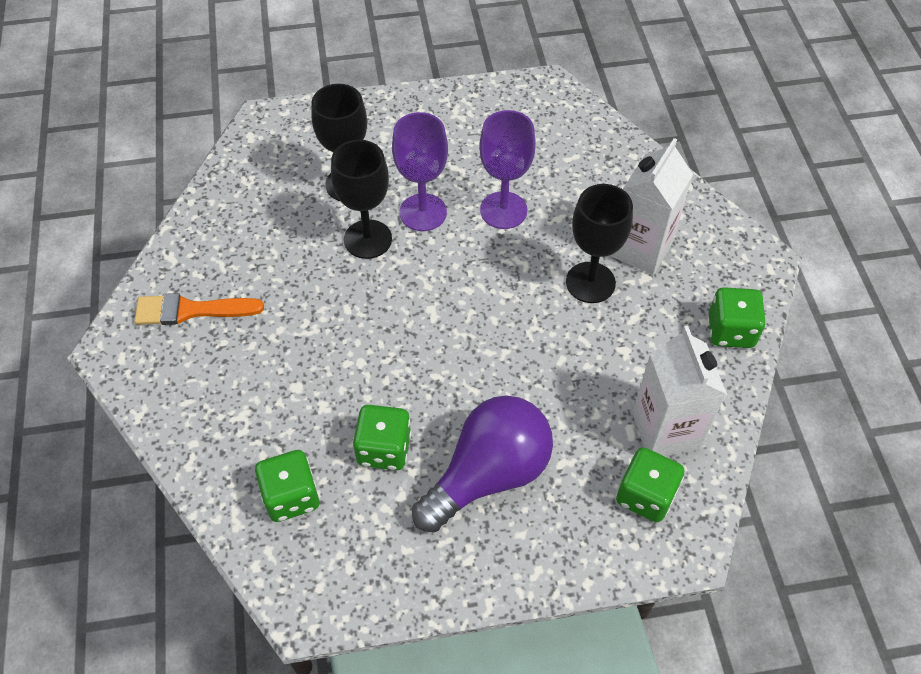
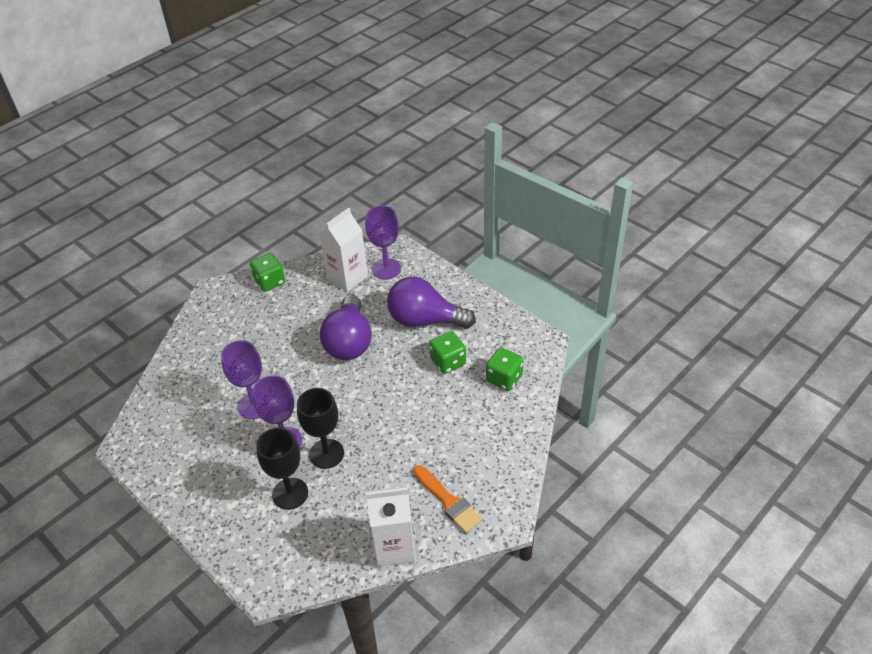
camera: 125 degrees left, 10 degrees down
(526, 357) = (349, 342): none -> purple light bulb
(590, 282) = (279, 343): black goblet -> none
(641, 249) = (239, 335): white carton -> white carton (394, 547)
(645, 495) = (386, 269): green dice -> purple goblet

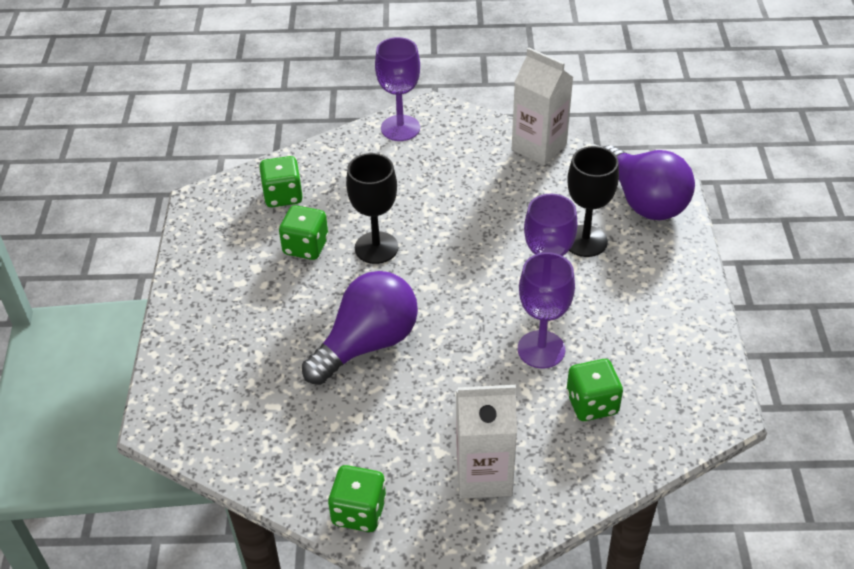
camera: 135 degrees left, 0 degrees up
(201, 398) = (592, 404): none -> green dice
(326, 454) = (517, 250): black goblet -> black goblet (376, 248)
(347, 277) = (266, 432): white carton -> white carton (484, 475)
(386, 269) = (210, 405): purple goblet -> purple goblet (400, 128)
(425, 320) = (264, 305): purple light bulb -> purple light bulb (643, 201)
(448, 501) = (459, 147): orange brush -> none

